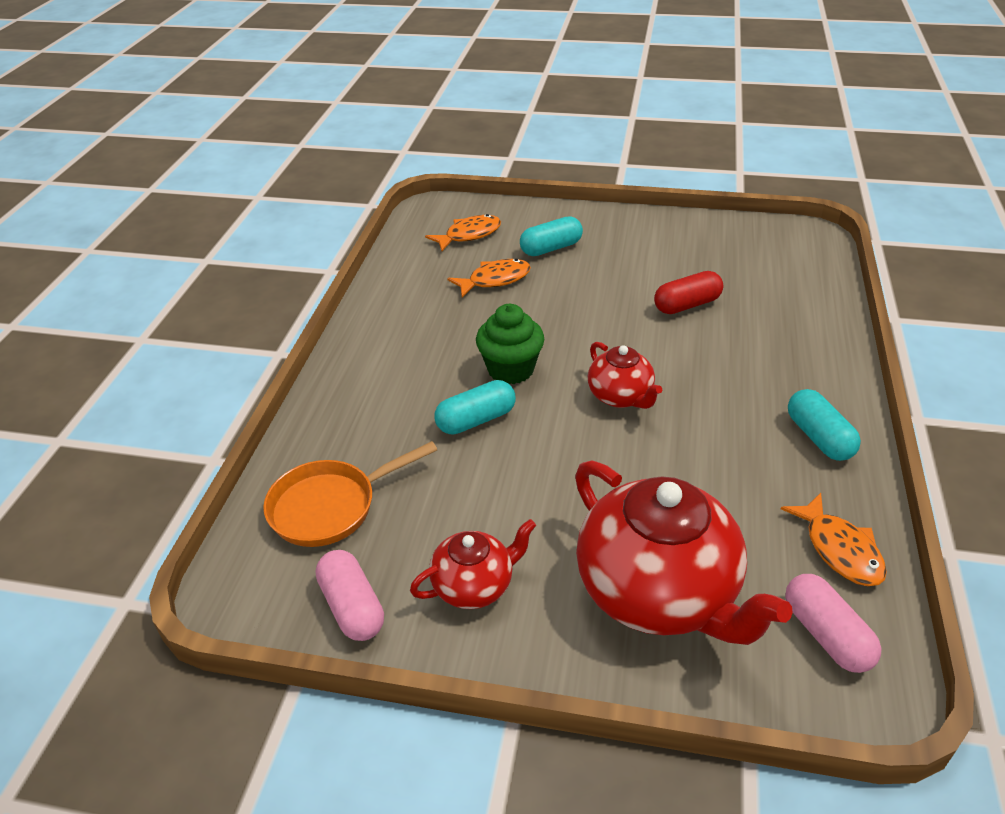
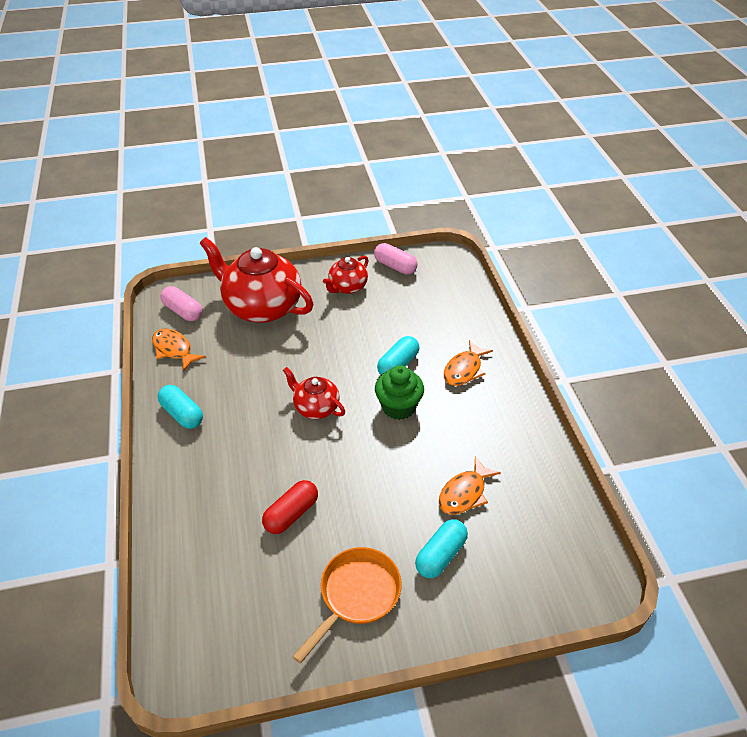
camera: 155 degrees right, 5 degrees up
(330, 507) = (440, 298): orange pan -> orange pan (356, 595)
(469, 235) = (529, 550): orange fish -> orange fish (464, 369)

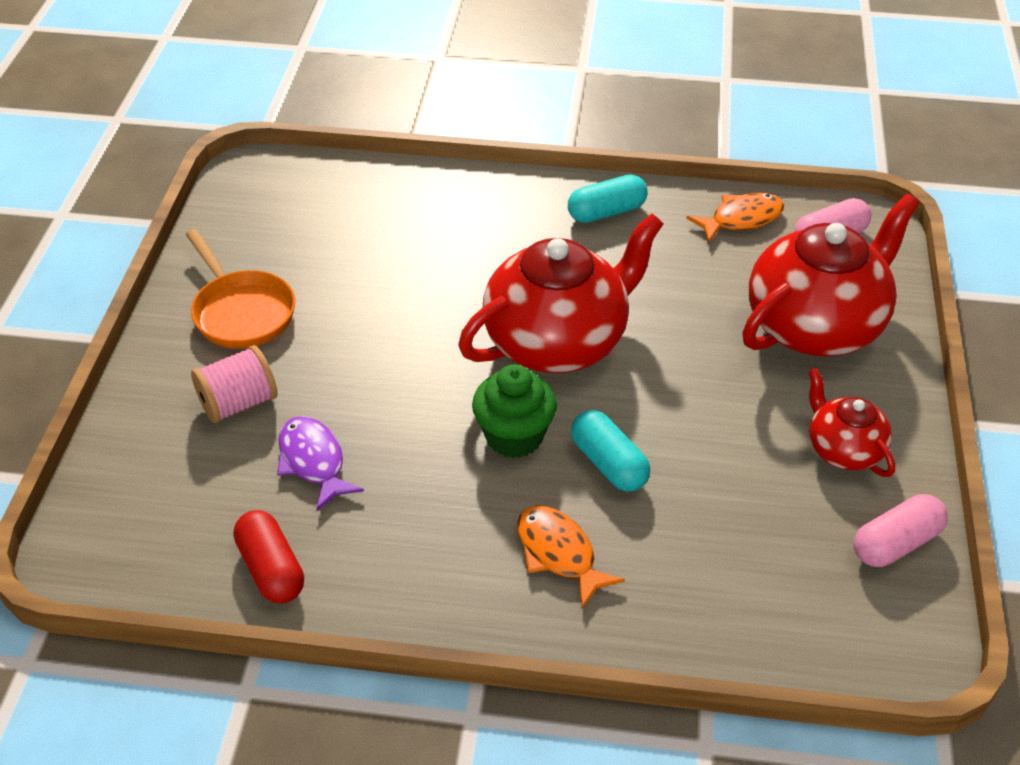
camera: 110 degrees right, 0 degrees up
(291, 514) = (388, 281): red capsule -> red capsule (271, 569)
(315, 407) = (558, 341): red teapot -> red teapot, size x1.95
(441, 555) = (238, 403): turquoise capsule -> pink spool
(464, 493) = (313, 461): orange fish -> purple fish

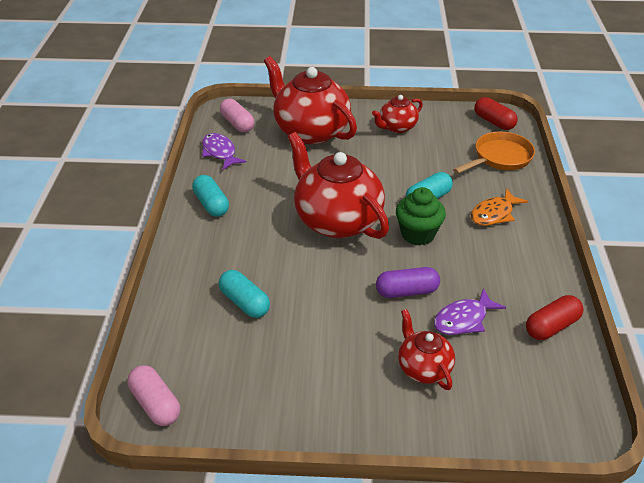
camera: 95 degrees left, 5 degrees down
(238, 403) = (423, 368): pink spool -> red teapot
(241, 312) = (329, 384): orange pan -> orange pan (500, 158)
(385, 405) = (406, 291): none -> purple capsule
(398, 243) = (245, 302): none -> turquoise capsule
(741, 219) = (220, 152): orange fish -> purple fish
(886, 624) = (494, 122): none -> red capsule
(896, 543) = (449, 117): pink capsule -> pink capsule (156, 404)

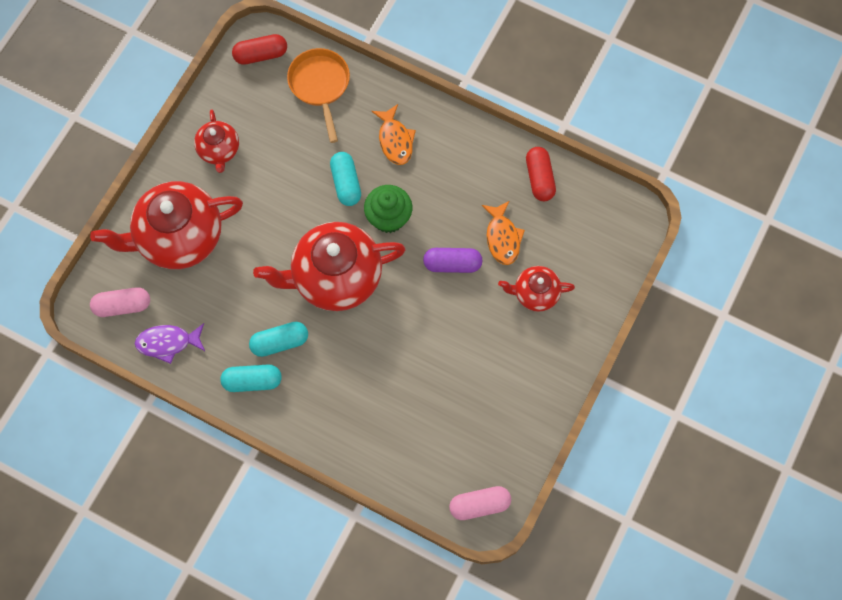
camera: 65 degrees left, 30 degrees up
(245, 302) = (402, 399): turquoise capsule -> turquoise capsule (280, 342)
(406, 291) = (452, 264): purple capsule -> purple capsule turned 75 degrees clockwise
(463, 319) = (502, 237): purple fish -> orange fish

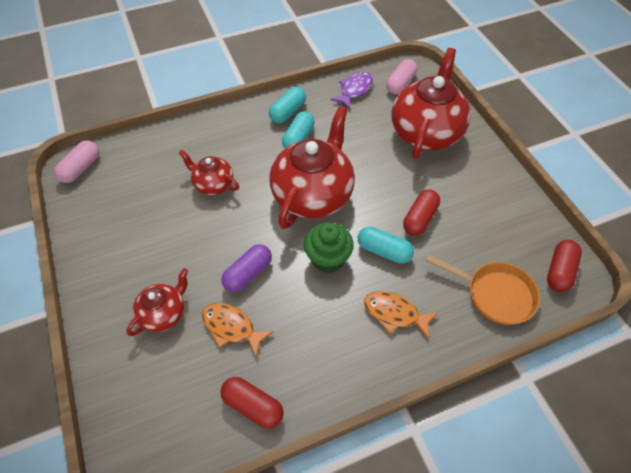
camera: 130 degrees right, 15 degrees down
(219, 150) = (481, 191): red teapot -> red teapot (213, 184)
(290, 178) = (419, 218): none -> red capsule

